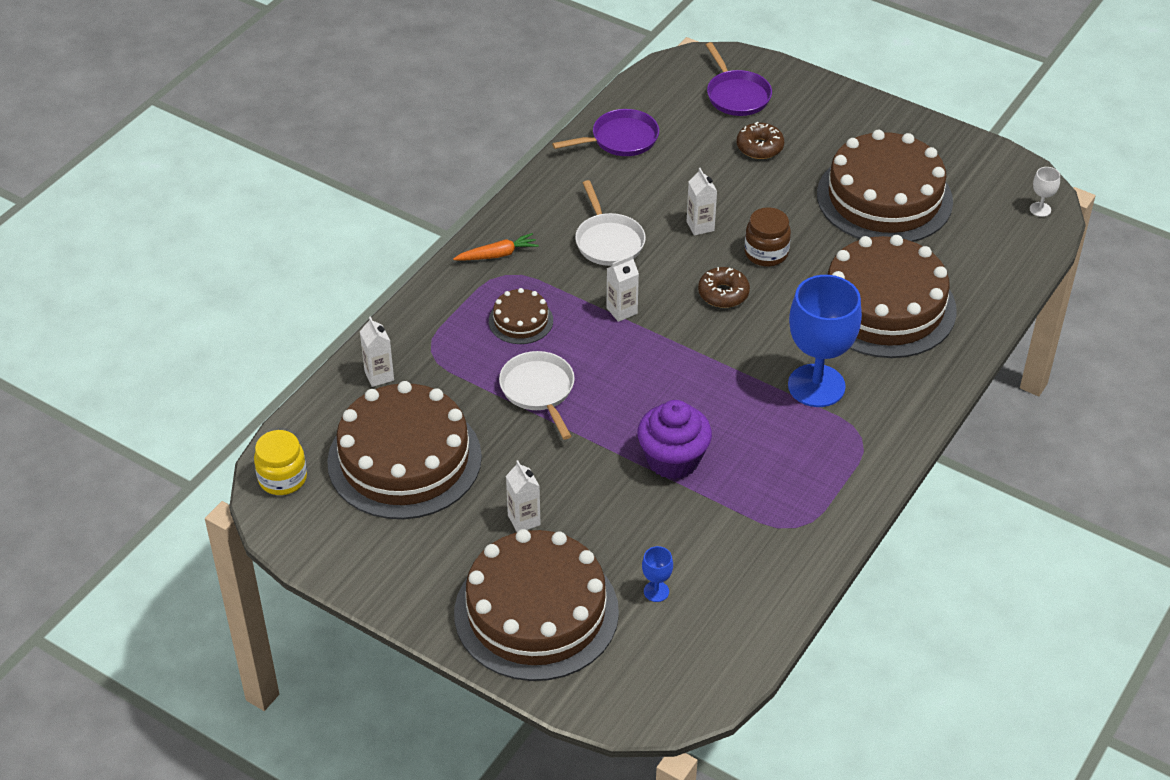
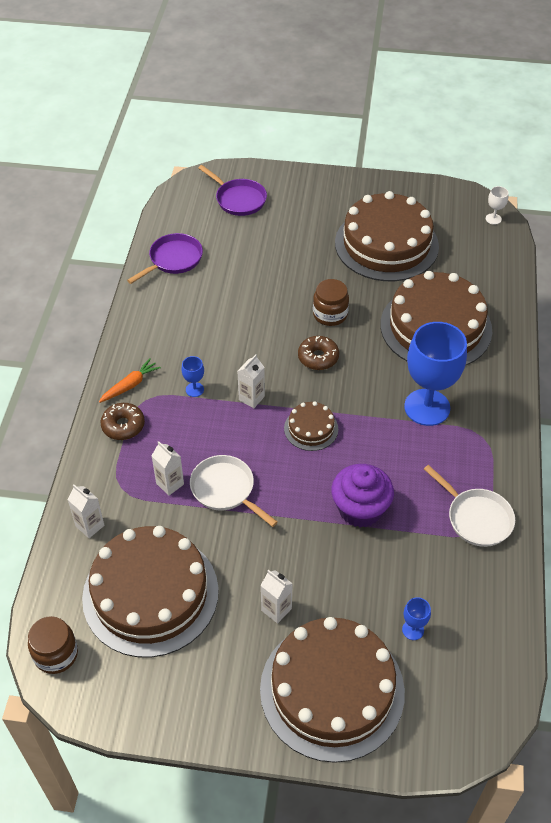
camera: 25 degrees left, 5 degrees up
(282, 478) = (56, 654): yellow jar -> brown jar
(521, 321) = (179, 435): brown cake -> brown cake (311, 428)
(564, 281) = (194, 389): none -> blue goblet
(608, 241) = (209, 344): white pan -> white pan (476, 518)
(700, 226) = (270, 309): white carton -> white carton (170, 484)
(759, 147) = (278, 234): brown donut -> brown donut (123, 426)

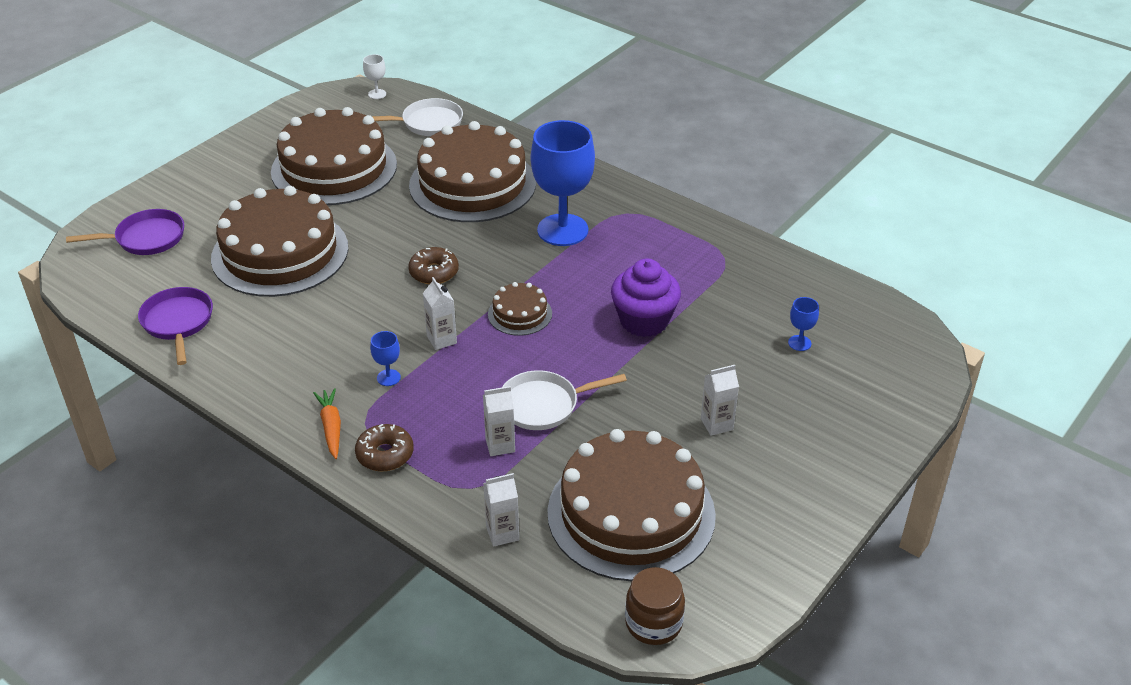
camera: 60 degrees left, 10 degrees down
(330, 314) = (386, 242): brown jar -> none
(332, 690) = (829, 421): brown cake -> brown cake (280, 253)
(476, 518) = (709, 255): white pan -> white pan (428, 123)

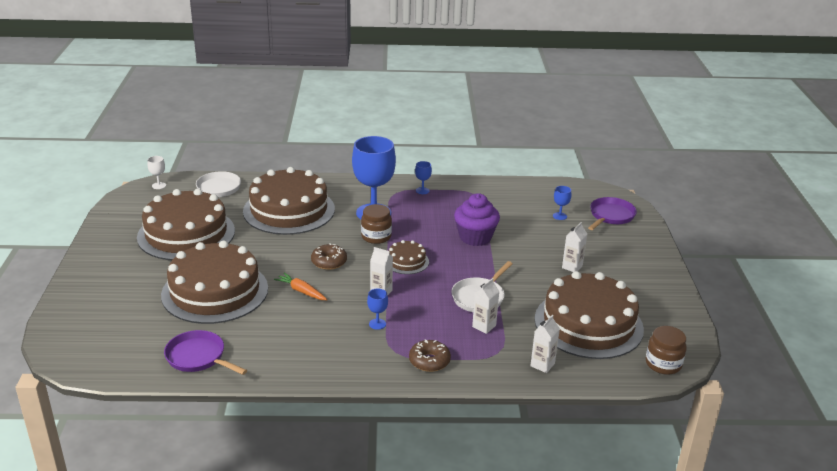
camera: 40 degrees left, 10 degrees down
(145, 238) = (103, 322): purple pan -> purple pan (610, 216)
(331, 427) = (379, 363): orange carrot -> orange carrot (301, 291)
(526, 264) = (376, 237): none -> brown jar
(661, 224) = (422, 191): none -> blue goblet

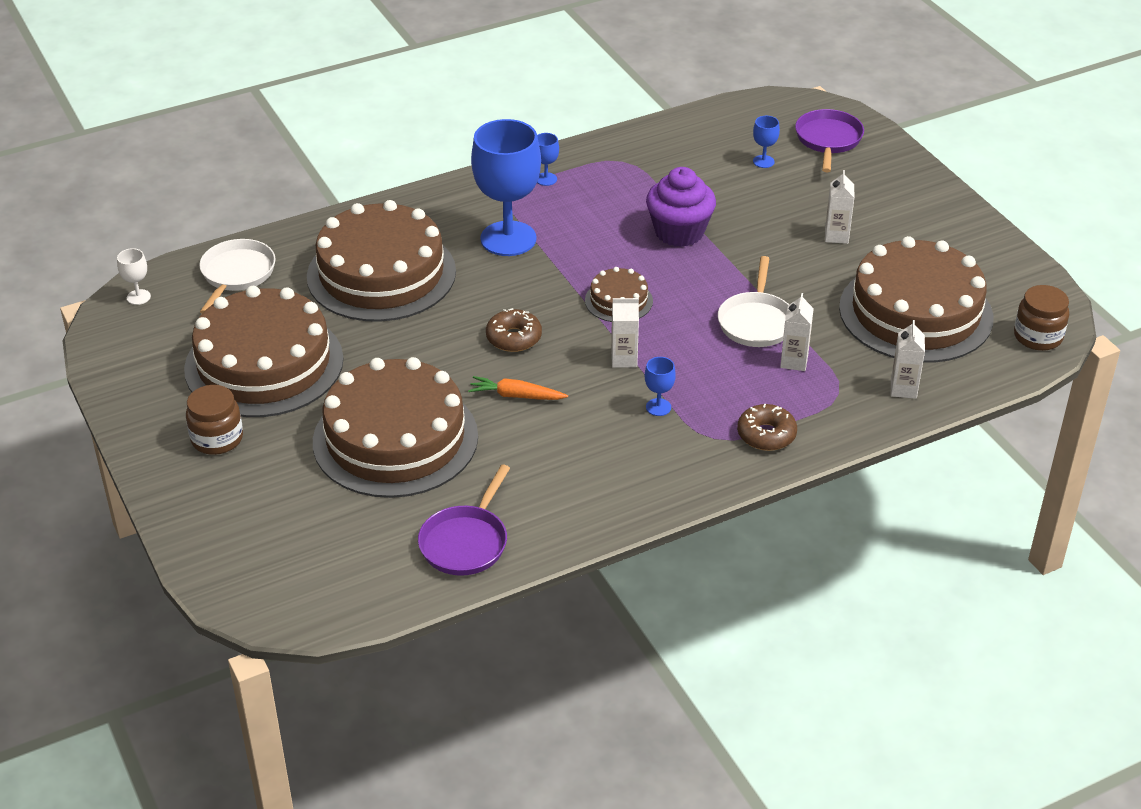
camera: 25 degrees left, 10 degrees up
(198, 357) = (466, 542): purple pan -> purple pan turned 75 degrees counterclockwise
(376, 237) = (544, 276): brown jar -> brown jar (217, 439)

